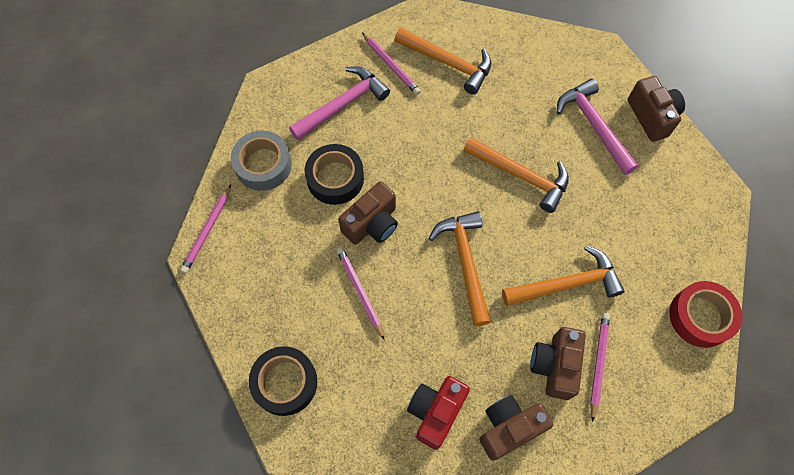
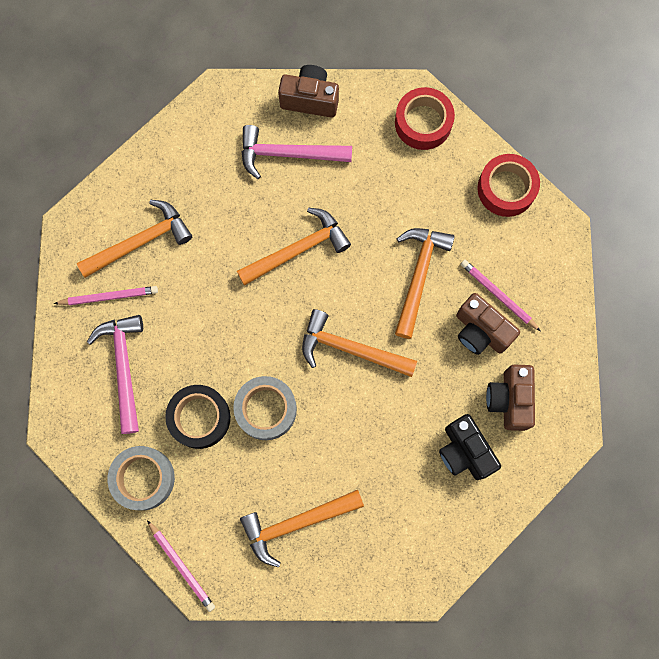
camera: 60 degrees left, 10 degrees up
(285, 382) = (369, 566): black tape -> none
(290, 301) = (297, 523): none -> orange hammer
(360, 292) = (324, 456): pink pencil -> none
(372, 224) = (266, 409): brown camera -> grey tape
(435, 412) = (464, 451): red camera -> black camera
(703, 213) = (423, 123): none -> red tape

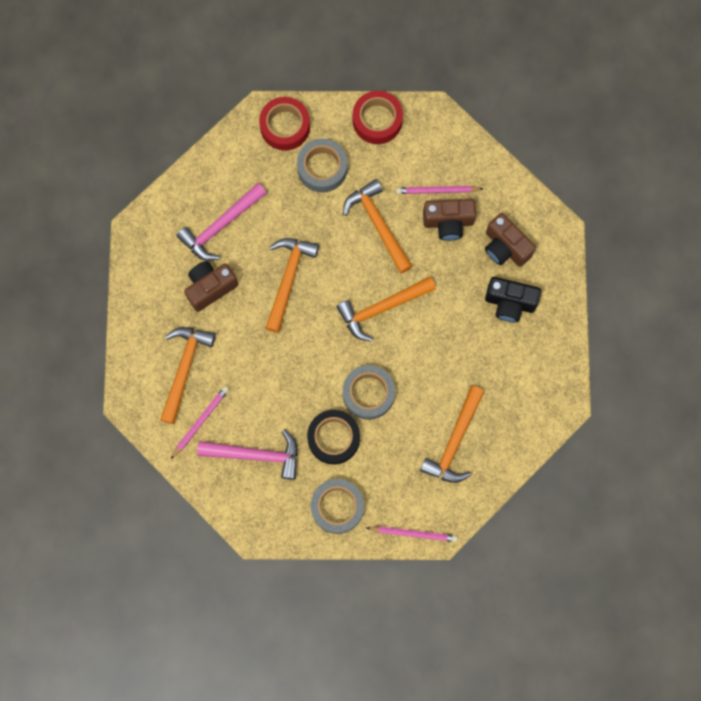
camera: 45 degrees left, 0 degrees up
(124, 368) = (255, 454): pink hammer -> pink hammer turned 150 degrees clockwise
(310, 99) = (198, 178): brown camera -> brown camera (210, 287)
(419, 185) = (322, 168): none -> grey tape

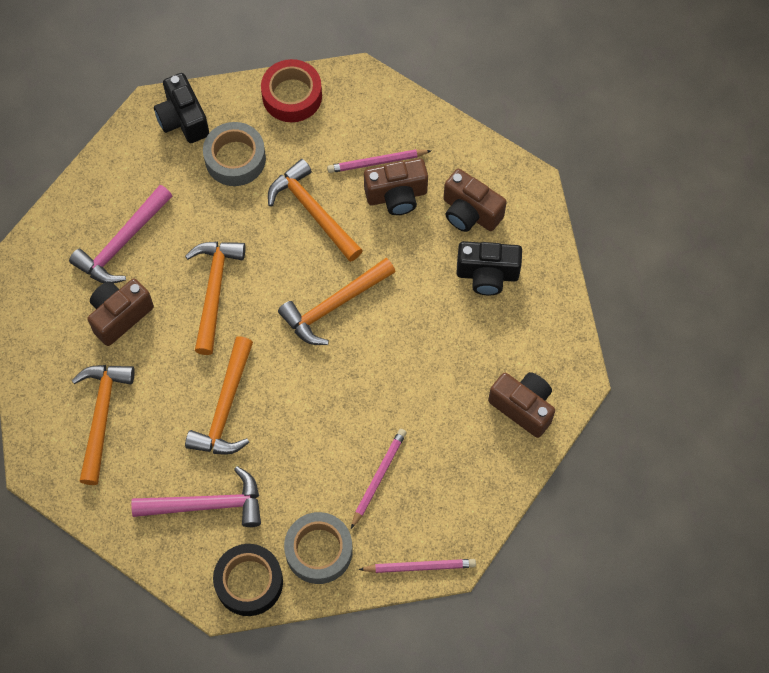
camera: 10 degrees left, 10 degrees down
(200, 421) = (131, 476): pink pencil -> pink pencil (378, 477)
(285, 126) = (183, 119): red tape -> black camera
(333, 438) = (300, 468): black tape -> black tape (249, 582)
(368, 394) = (334, 408): grey tape -> none
(455, 441) = (451, 446): orange hammer -> orange hammer (226, 407)
(518, 419) = (523, 407): none -> brown camera

